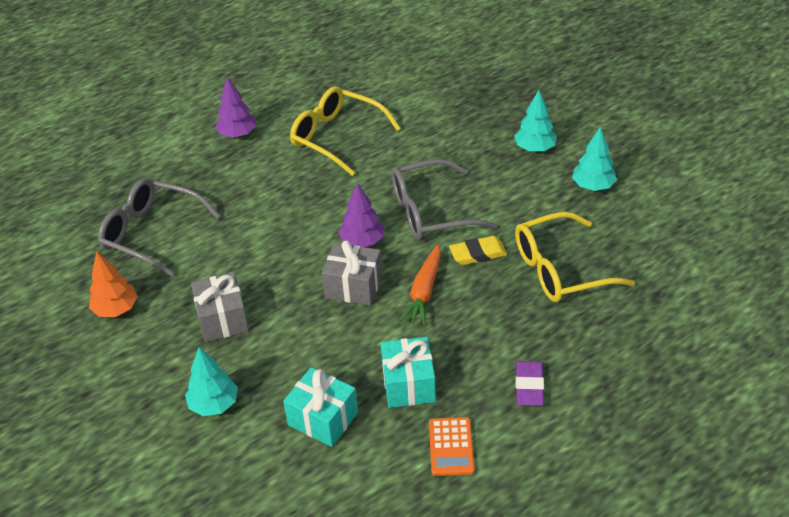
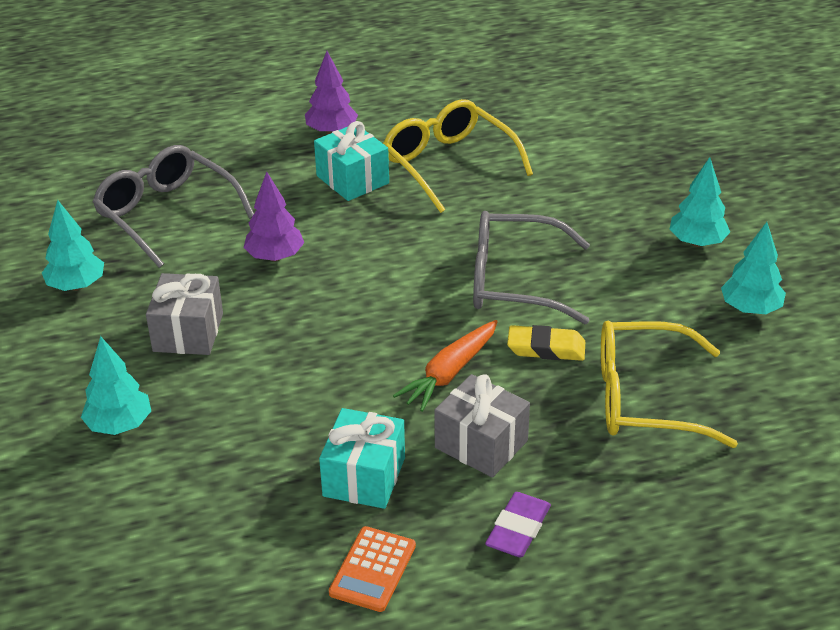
camera: 20 degrees right, 5 degrees down
(116, 309) = (76, 286): orange tree -> turquoise tree
(323, 419) = (235, 483): turquoise gift -> turquoise gift (352, 179)
(353, 286) = (365, 341): grey gift -> grey gift (481, 444)
(362, 242) = (407, 292): purple tree -> purple tree (275, 257)

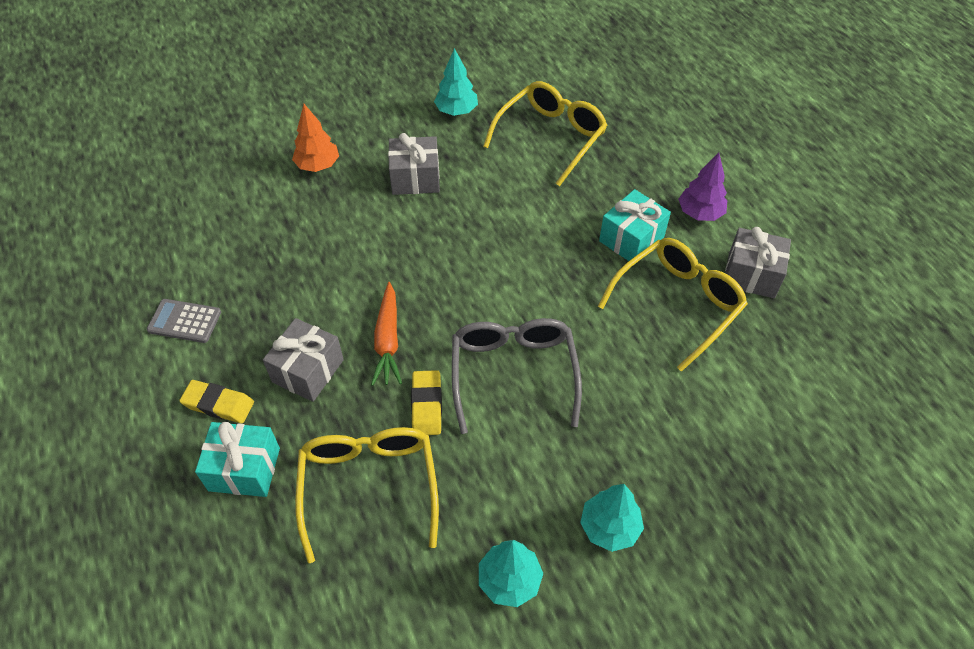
camera: 80 degrees right, 15 degrees up
(119, 425) = (318, 165): turquoise tree -> orange tree
(166, 214) = (551, 137): grey glasses -> yellow glasses
(275, 257) = (512, 209): purple tree -> none
(364, 477) = (272, 303): turquoise gift -> turquoise gift (244, 469)
(373, 569) = (184, 321): orange calculator -> grey calculator
(424, 116) = (751, 275): none -> grey gift
(449, 373) = (388, 340): orange carrot -> orange carrot turned 120 degrees counterclockwise
(518, 529) = (218, 404): purple eraser -> yellow eraser

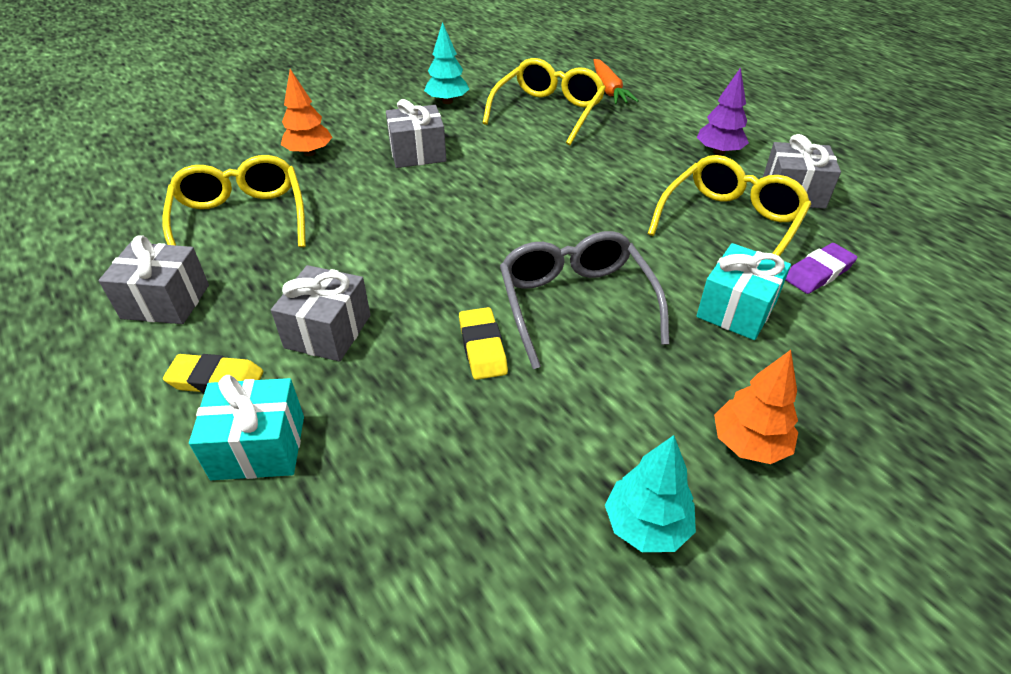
camera: 10 degrees left, 10 degrees down
(184, 321) = (166, 301): grey calculator -> grey gift
(369, 486) = (430, 442): yellow glasses -> yellow glasses (241, 219)
(388, 340) = (420, 291): orange carrot -> orange carrot (609, 90)
(609, 527) = (749, 444): turquoise tree -> orange tree
(631, 239) = (659, 178): turquoise gift -> turquoise gift (736, 309)
(735, 371) = (818, 273): none -> purple eraser

